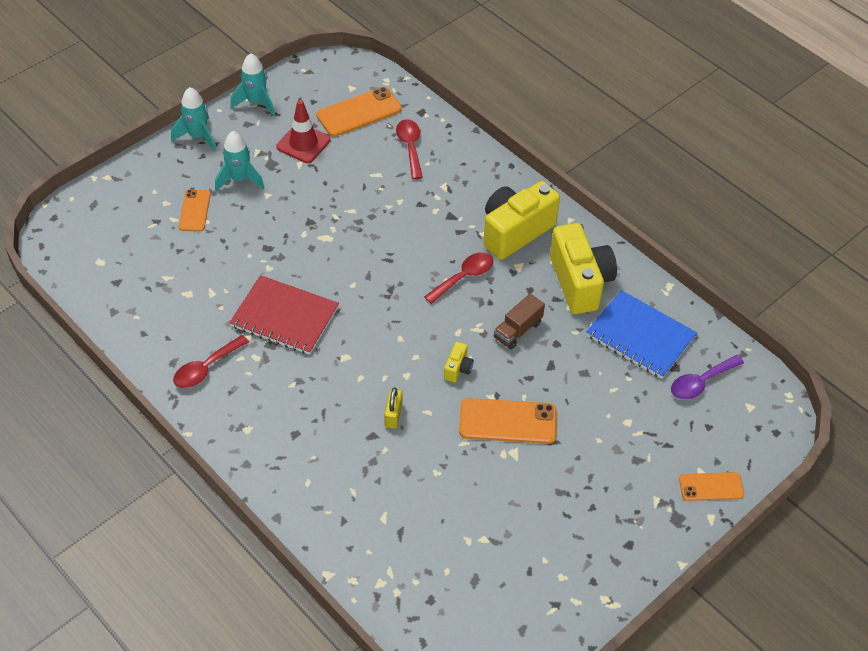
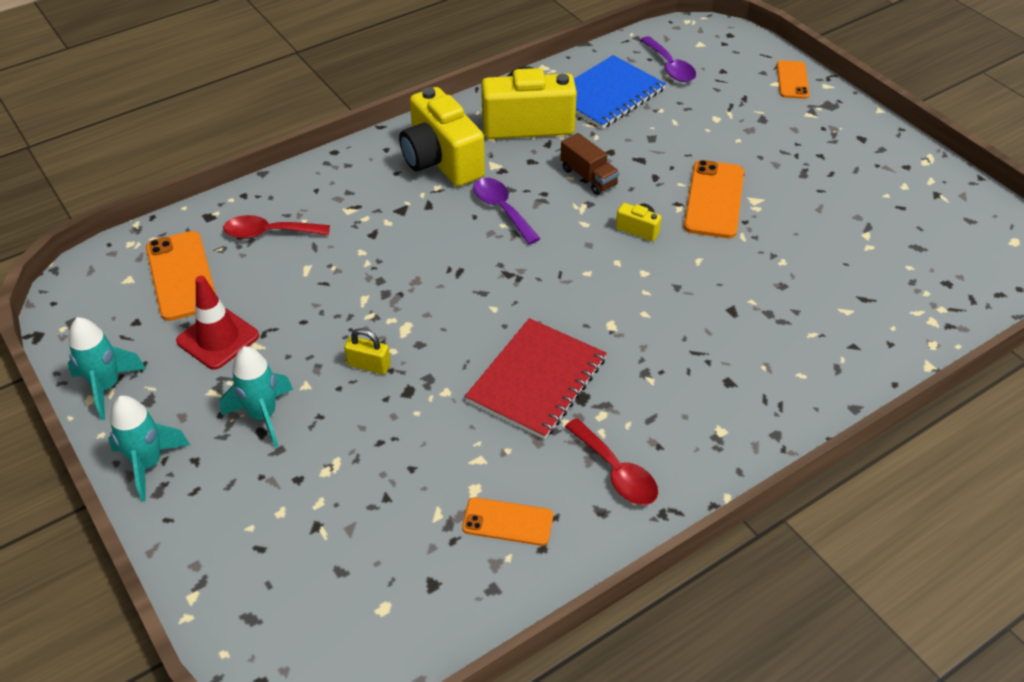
camera: 80 degrees left, 5 degrees down
(194, 211) = (310, 474): orange phone -> orange phone (507, 522)
(393, 415) = (702, 289): yellow padlock -> yellow padlock (369, 365)
(464, 277) = (502, 209): red spoon -> purple spoon

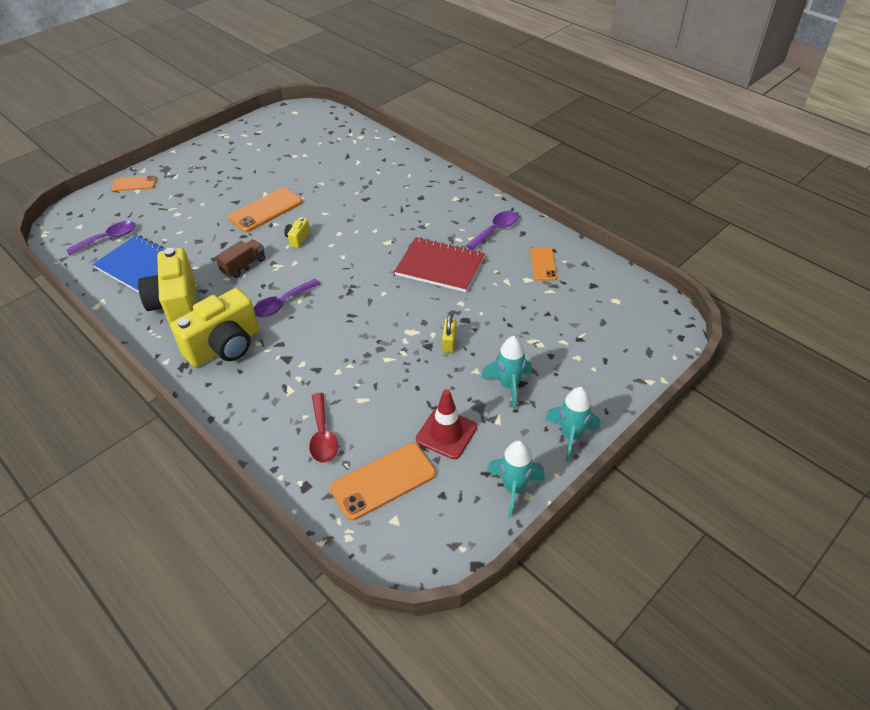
camera: 100 degrees left, 0 degrees up
(616, 472) = (495, 230): red spoon -> purple spoon
(714, 199) = (265, 210): orange phone -> orange phone turned 45 degrees counterclockwise

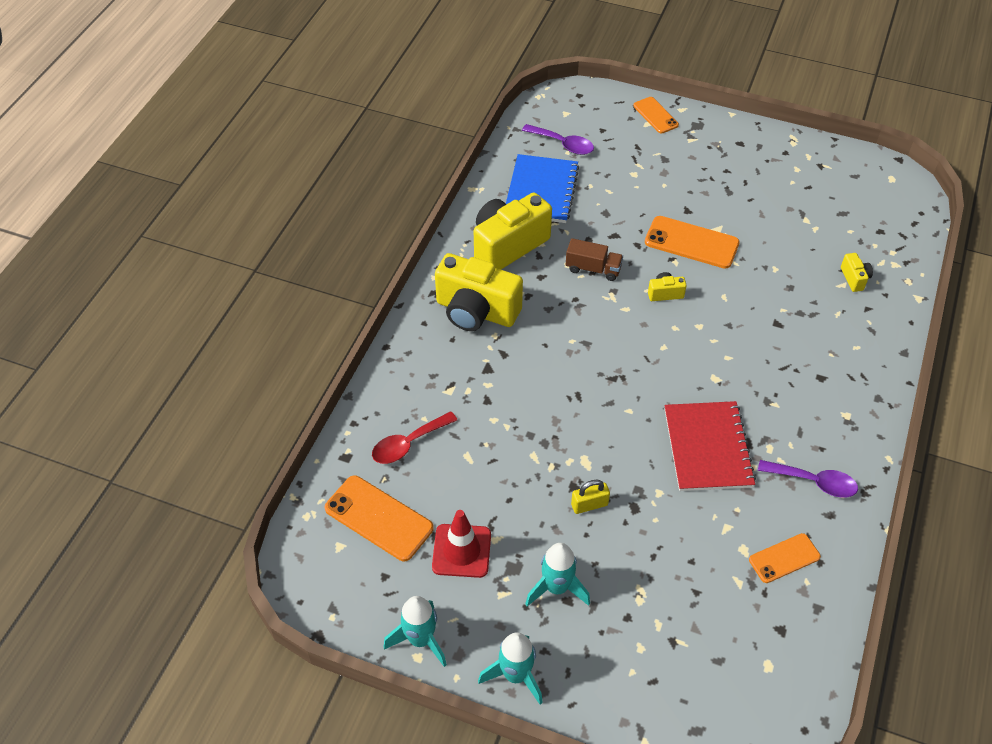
camera: 65 degrees right, 5 degrees up
(282, 304) = (559, 328): purple spoon -> none
(357, 155) = (854, 278): none -> yellow camera

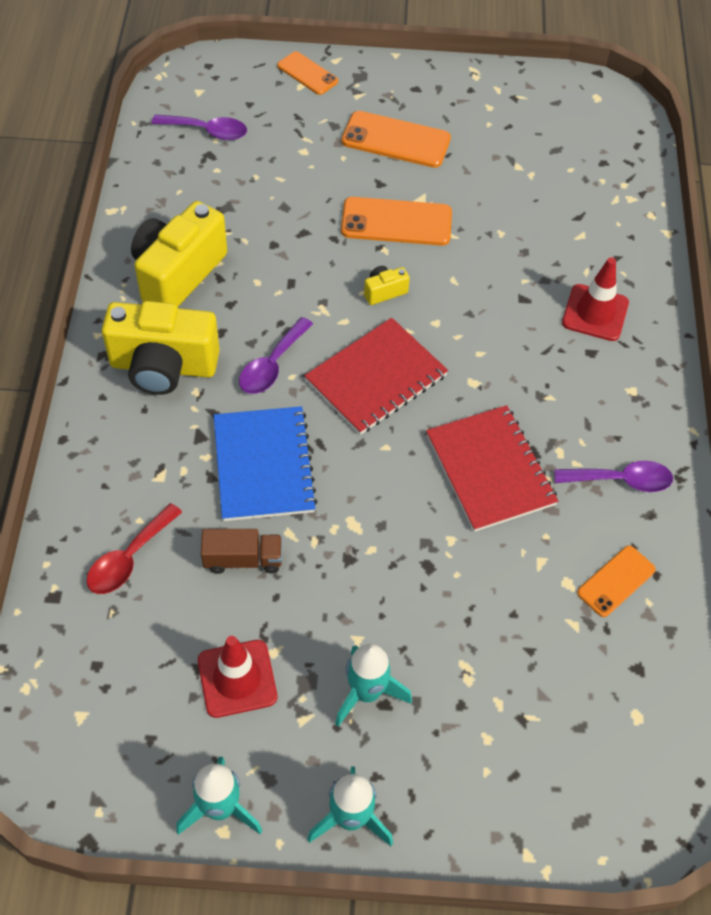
camera: 20 degrees left, 5 degrees up
(378, 518) = (120, 665): orange phone -> orange phone (396, 140)
(541, 191) = (198, 195): blue notebook -> blue notebook (264, 465)
(559, 329) = (272, 365): none -> purple spoon
(589, 505) = (374, 577): yellow padlock -> none
(593, 269) = (290, 280): brown truck -> brown truck (243, 559)
(638, 357) = (376, 378): none -> red notebook
(834, 347) = (595, 313): none -> red traffic cone
(854, 278) = (592, 225): yellow camera -> none

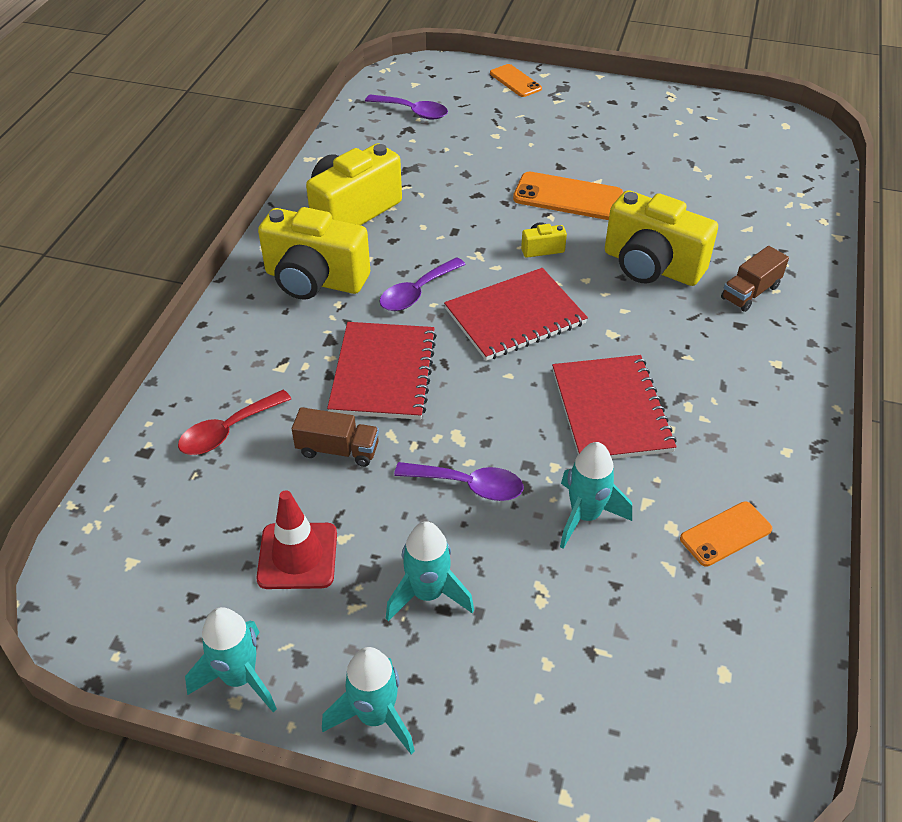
camera: 15 degrees right, 10 degrees down
(264, 465) = (383, 373): blue notebook -> red notebook
(396, 140) = (583, 136): orange phone -> none
(489, 586) = (585, 516): none -> turquoise rocket
(496, 296) = (651, 266): none -> yellow camera
(595, 313) = (750, 292): red traffic cone -> brown truck
(621, 480) = (749, 441): purple spoon -> purple spoon (469, 485)

